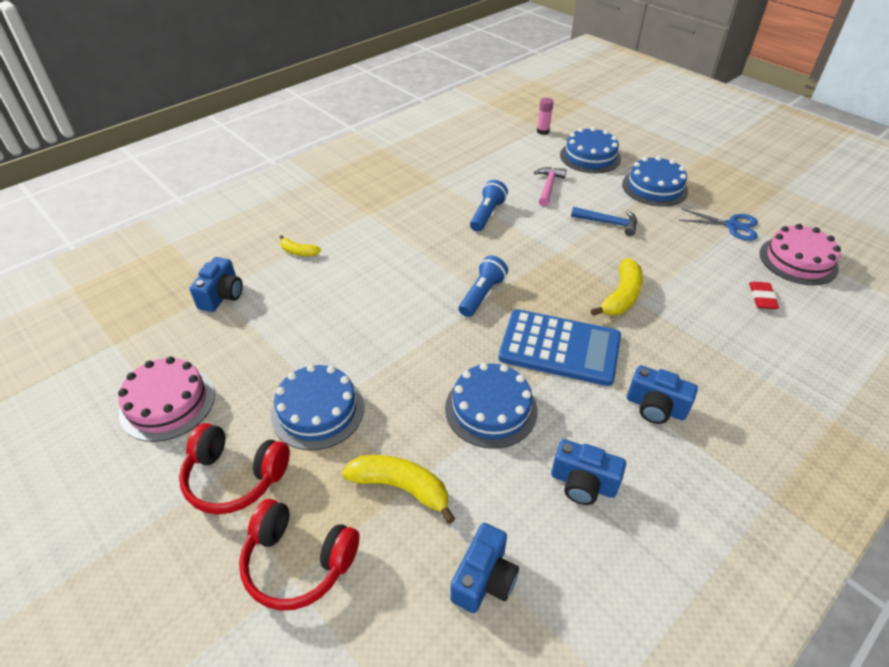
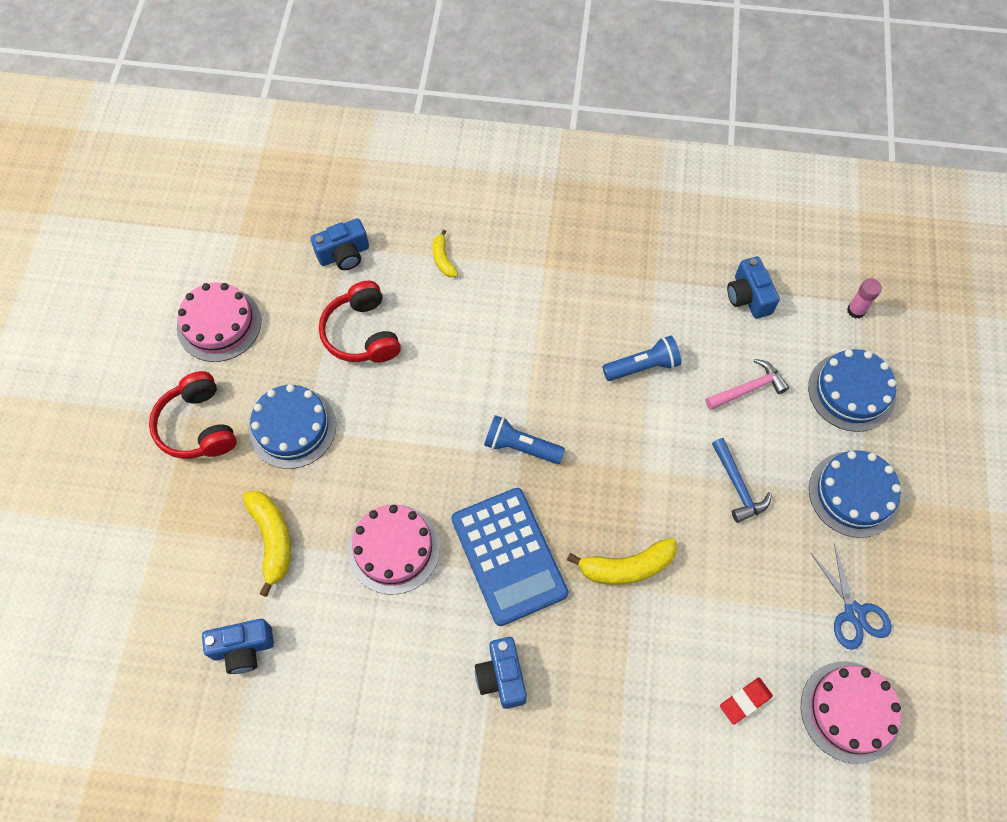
camera: 50 degrees right, 20 degrees up
(298, 562) = (170, 522): red headphones -> red headphones (362, 333)
(482, 295) = (521, 447): blue flashlight -> blue flashlight turned 150 degrees counterclockwise
(491, 409) = (393, 548): blue cake -> pink cake
(583, 483) = (375, 665): blue camera -> blue camera (748, 297)

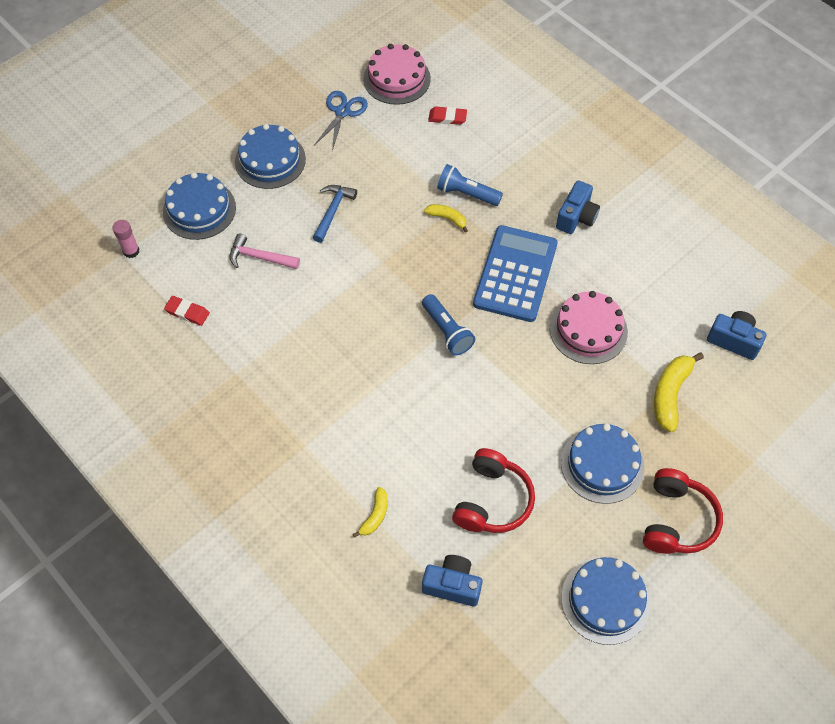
camera: 140 degrees left, 5 degrees down
(219, 324) = (605, 600): pink cake -> blue cake
(626, 567) = (447, 218): yellow banana -> yellow banana, size x0.57
(643, 366) = (311, 321): blue flashlight -> blue flashlight (467, 194)
(748, 297) = (187, 312): blue camera -> red eraser

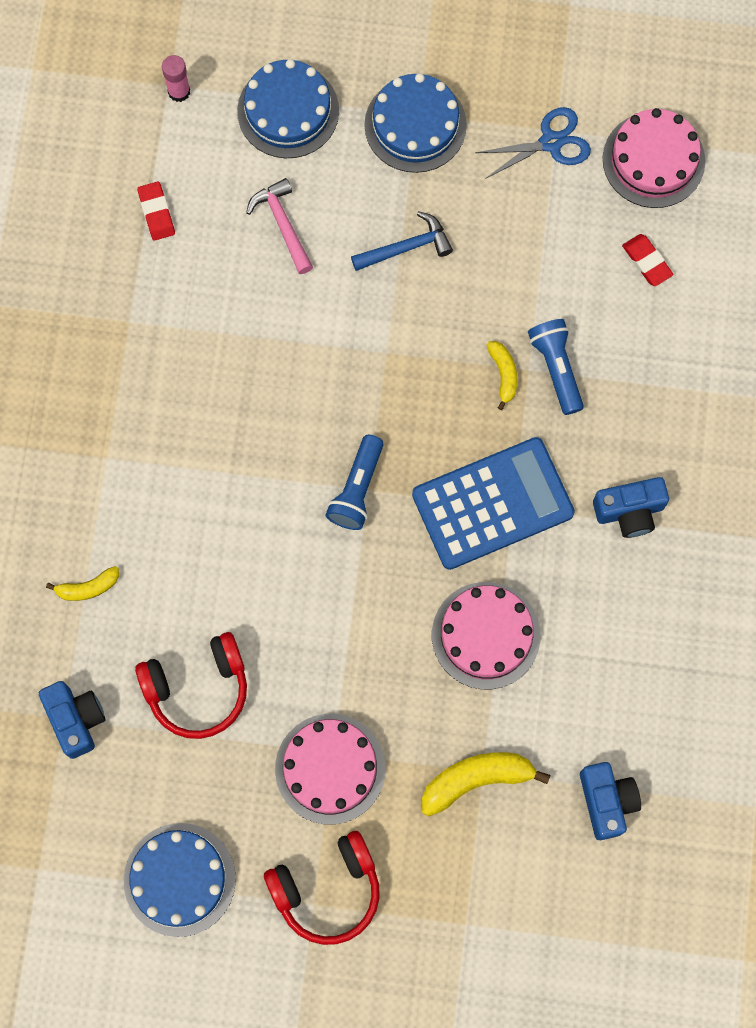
camera: 50 degrees right, 15 degrees up
(602, 464) = (330, 768): blue cake -> pink cake

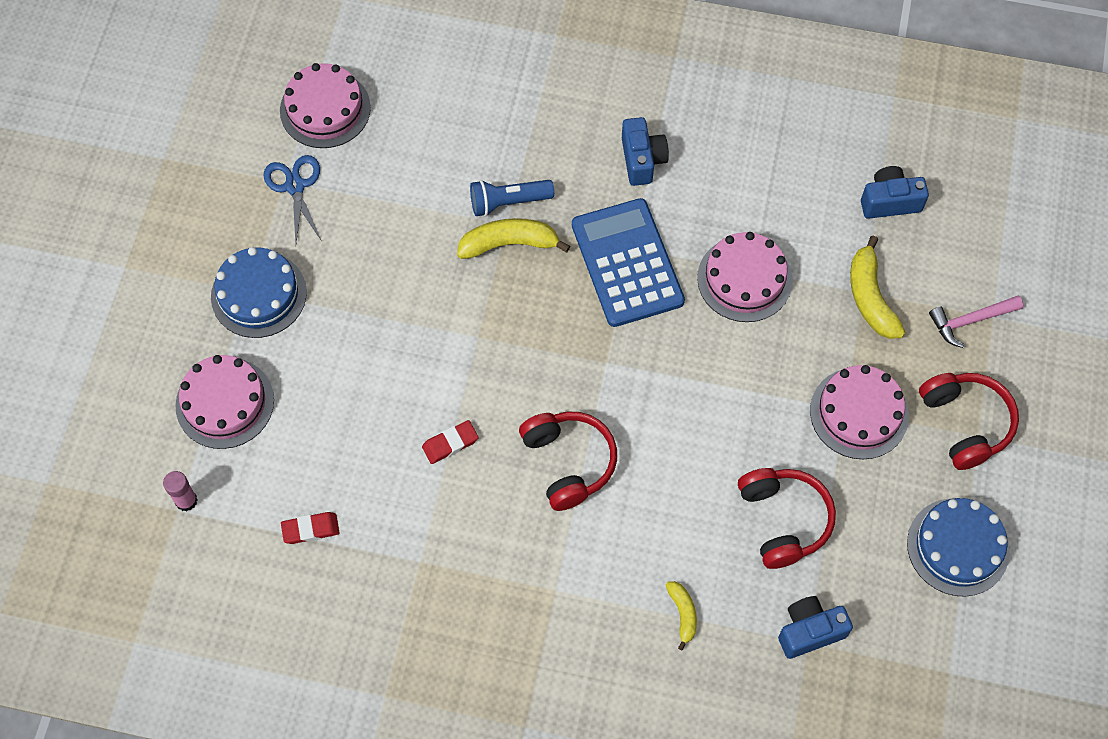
camera: 85 degrees left, 10 degrees down
(247, 459) = (568, 462): none -> red headphones
(283, 224) = (340, 415): pink hammer -> pink hammer (970, 321)
(288, 111) = (225, 403): blue cake -> pink cake
(357, 489) = (605, 371): blue flashlight -> none
(406, 247) = (378, 312): blue hammer -> none
(503, 374) = (509, 244): yellow banana -> yellow banana, size x1.74
(647, 261) = (418, 124): red eraser -> red eraser (450, 443)

